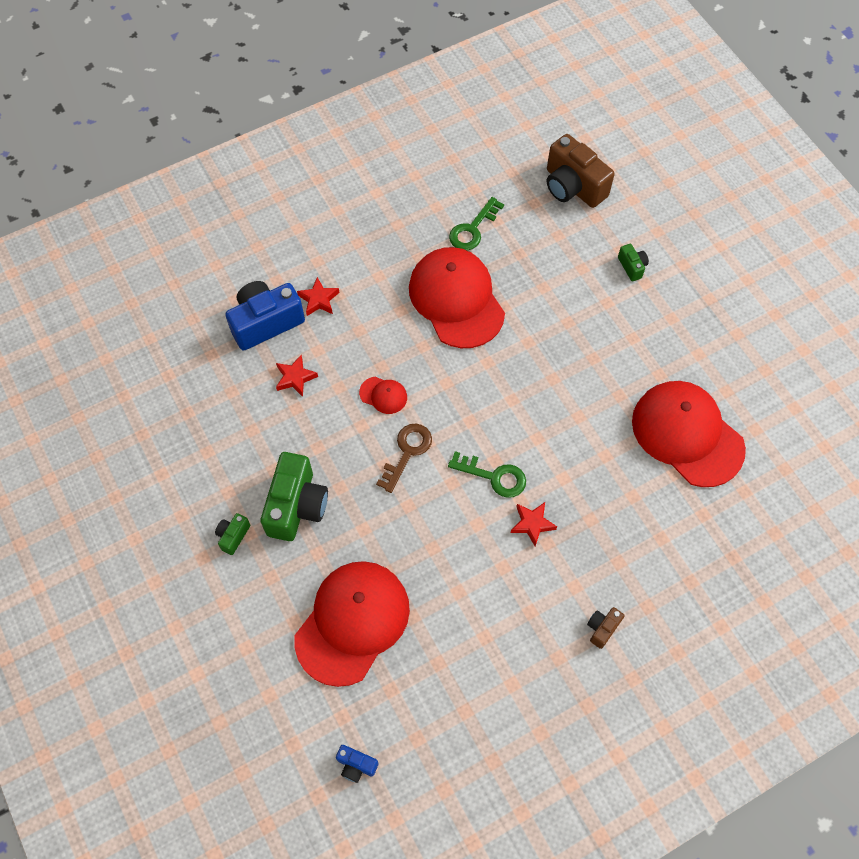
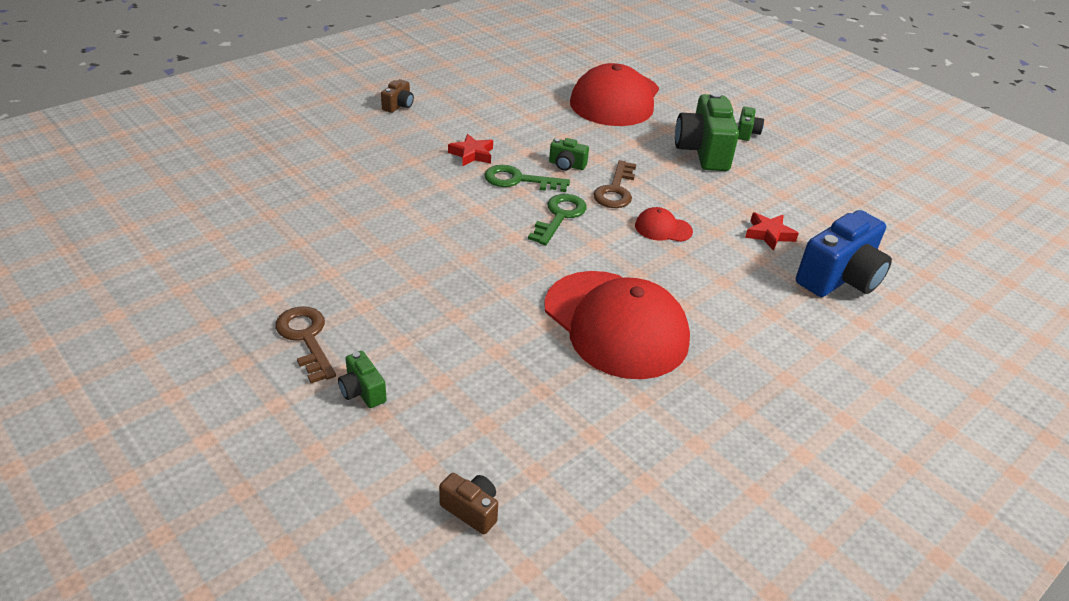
camera: 165 degrees right, 25 degrees down
(318, 299) = (793, 306): red star -> none
(356, 765) = (580, 48): blue camera -> none
(442, 496) = (566, 165): none -> green camera
(473, 229) = (625, 416): green key -> green key (559, 216)
(573, 187) = (471, 510): brown camera -> brown camera, size x0.47
(671, 313) = (306, 338): none -> brown key
(687, 434) = (301, 224): red cap -> none

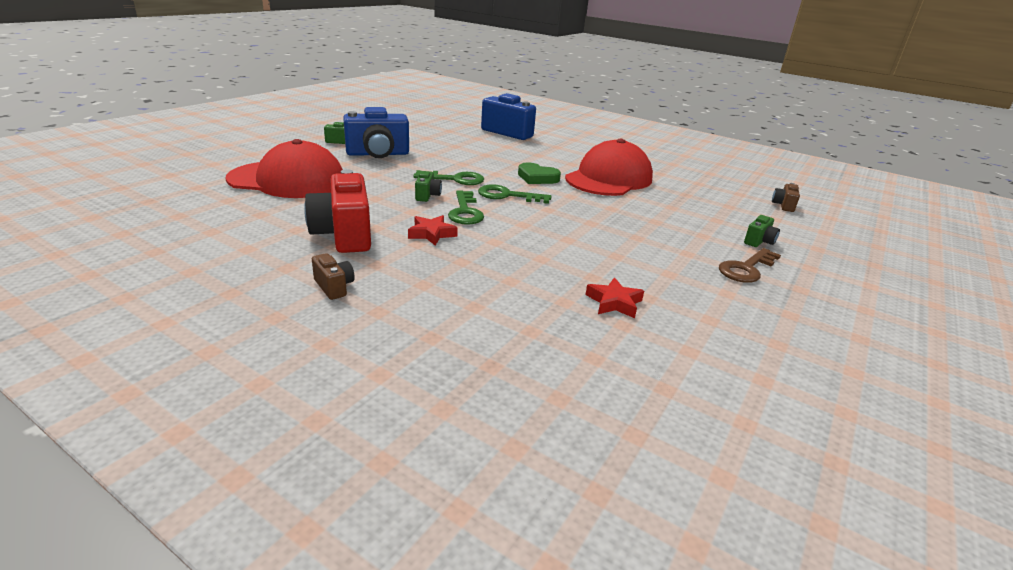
camera: 105 degrees left, 10 degrees down
(398, 106) = (334, 287): brown camera -> brown camera turned 45 degrees clockwise
(484, 115) = (344, 235): none -> red camera
(615, 190) = (455, 179): brown key -> green key
(621, 254) = (537, 178): none -> green heart
(663, 228) = (495, 167): red cap -> none
(703, 151) = (378, 154): green camera -> blue camera
(769, 234) = (478, 143): red star -> red star (614, 302)

